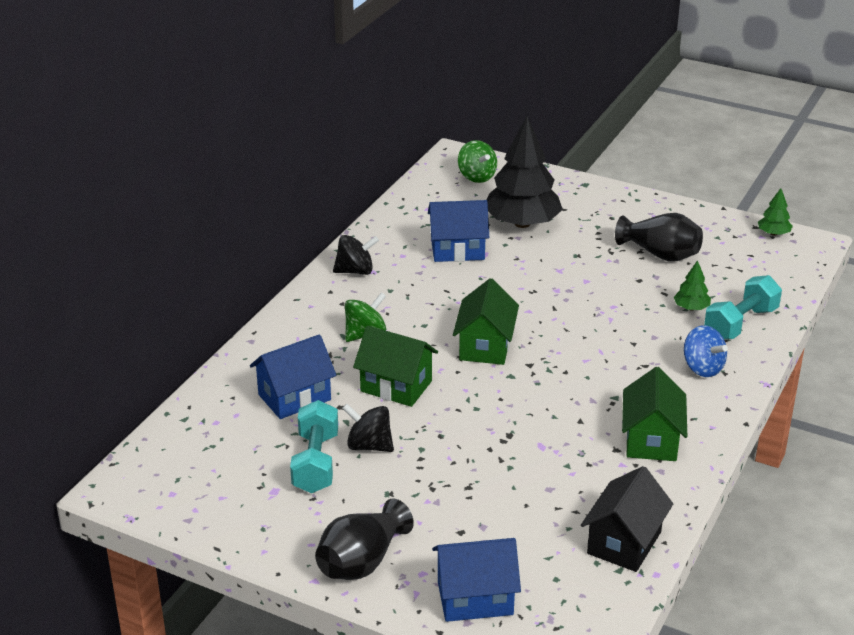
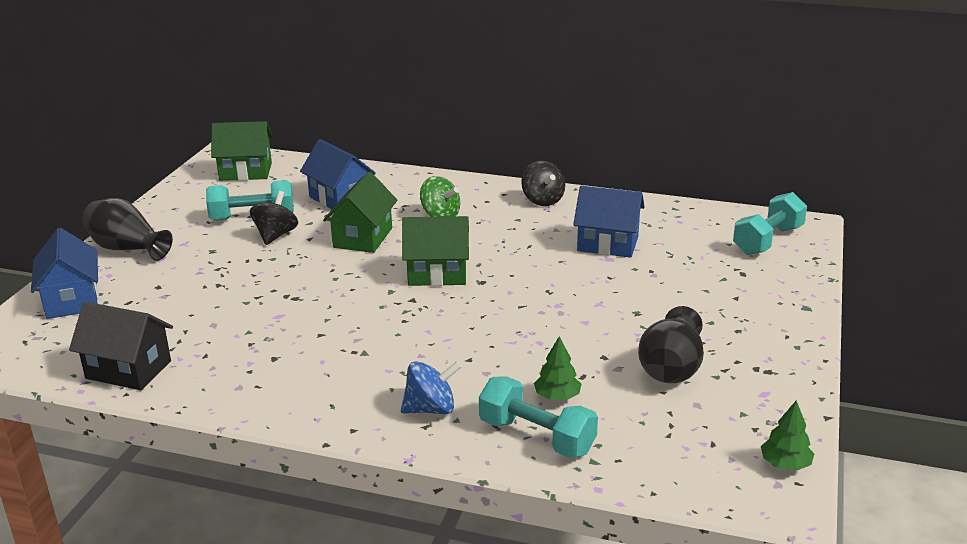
camera: 80 degrees right, 5 degrees down
(457, 250) = (607, 244): blue house -> blue house turned 60 degrees counterclockwise
(476, 176) = (768, 240): green spinning top -> turquoise dumbbell
(522, 223) = (684, 274): black tree -> none
(651, 440) = (290, 378): green house -> green house (245, 172)
(702, 368) = (431, 409): blue spinning top -> blue spinning top turned 150 degrees counterclockwise

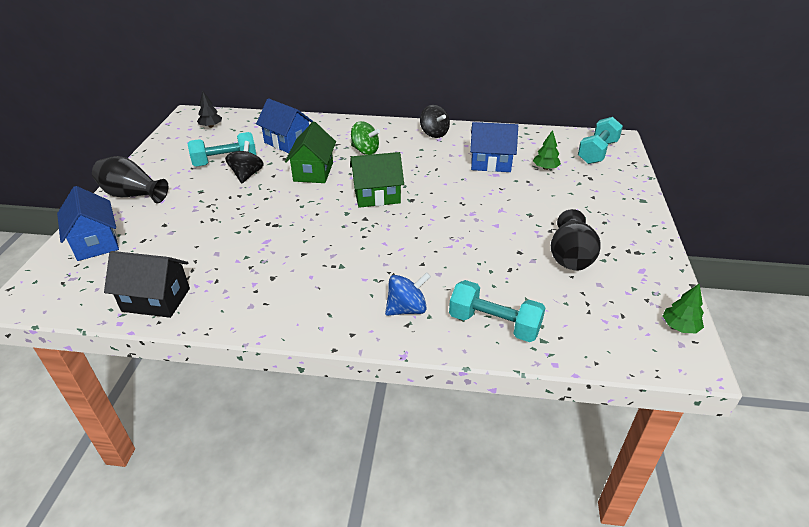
camera: 10 degrees left, 10 degrees up
(245, 172) = (211, 126): green house -> black tree
(557, 397) = (497, 288): green tree -> green tree (545, 168)

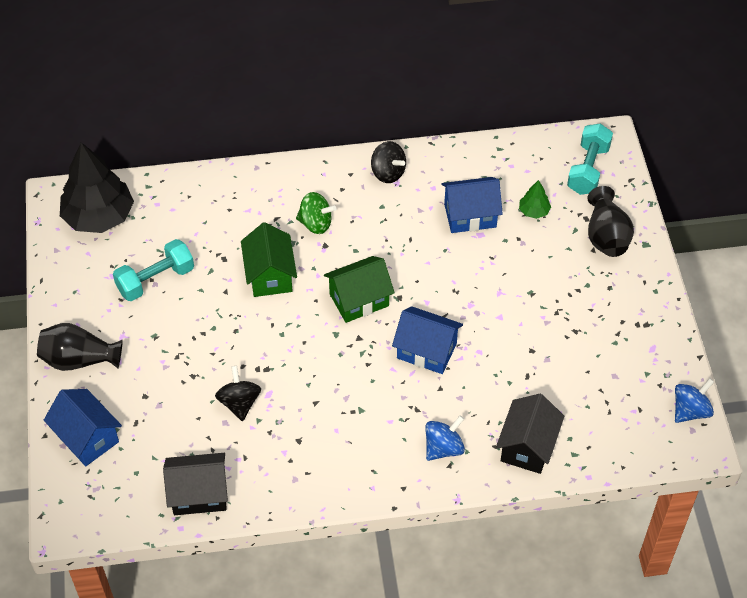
camera: 15 degrees left, 15 degrees up
(211, 126) = (99, 216): black tree -> black tree, size x2.29
(247, 175) = (194, 298): black spinning top -> black spinning top (239, 403)
(287, 142) = (214, 228): blue house -> blue house (426, 351)
(494, 324) = (527, 446): turquoise dumbbell -> black house
(570, 257) = (582, 346): black vase -> black vase (606, 236)
(679, 327) = (690, 411): green tree -> blue spinning top

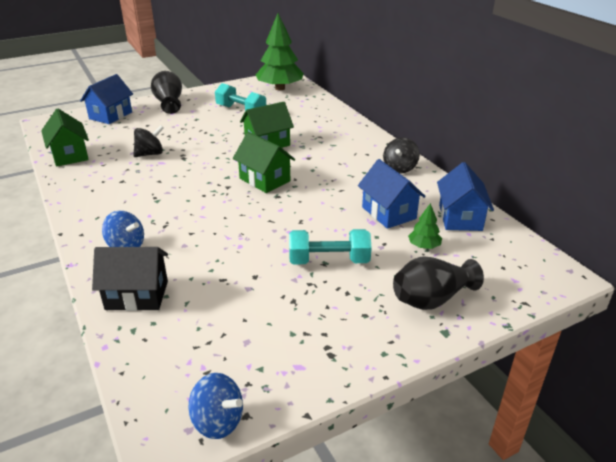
camera: 70 degrees right, 20 degrees down
(99, 216) = (280, 88): black tree -> green tree
(199, 494) = (70, 155): black house -> green house
(315, 223) = (326, 150): green spinning top -> none
(426, 351) = (228, 219): blue house -> blue house (460, 218)
(588, 169) = (508, 270): turquoise dumbbell -> turquoise dumbbell (329, 261)

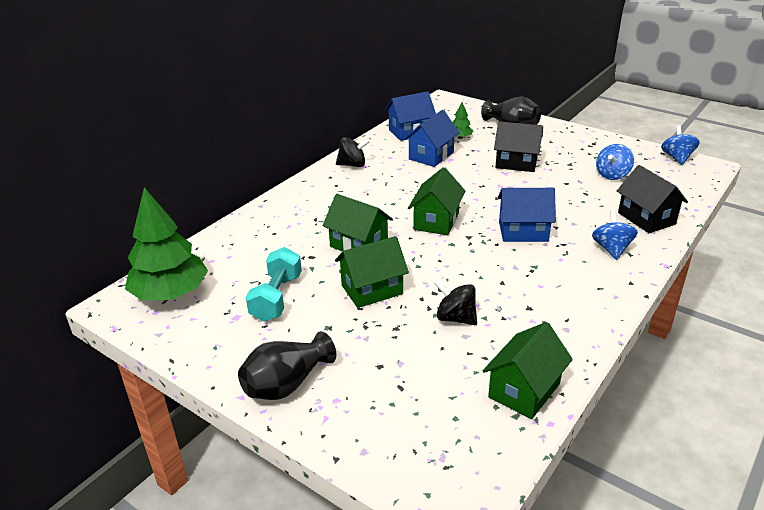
camera: 115 degrees left, 0 degrees up
(111, 115) = (377, 428): blue house -> blue house (523, 231)
(212, 137) = (372, 289): none -> green house
(237, 322) = (612, 175): none -> blue spinning top
(329, 261) = (516, 163): turquoise dumbbell -> black house

